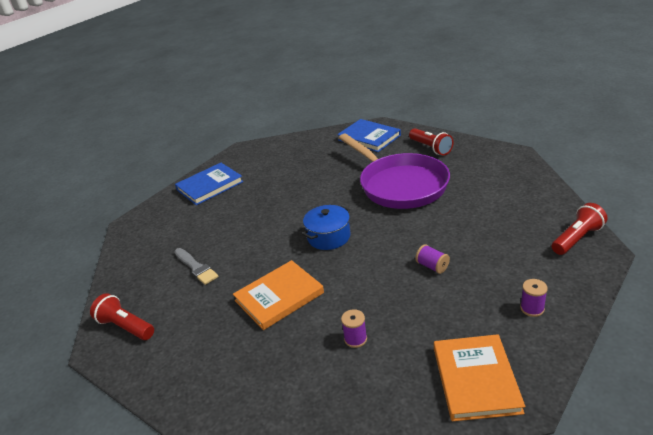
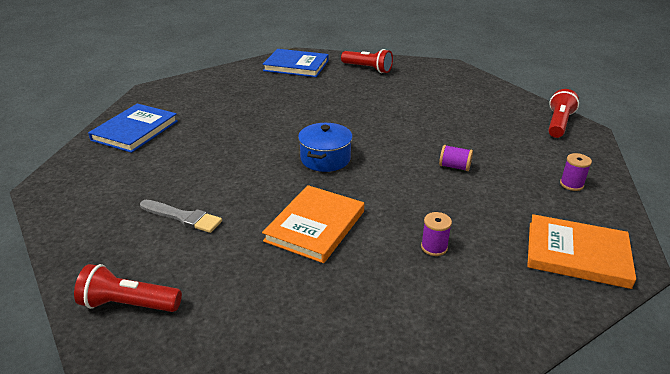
camera: 30 degrees left, 0 degrees up
(400, 185) = (363, 102): purple pan -> none
(476, 379) = (577, 254): orange book -> orange book turned 45 degrees counterclockwise

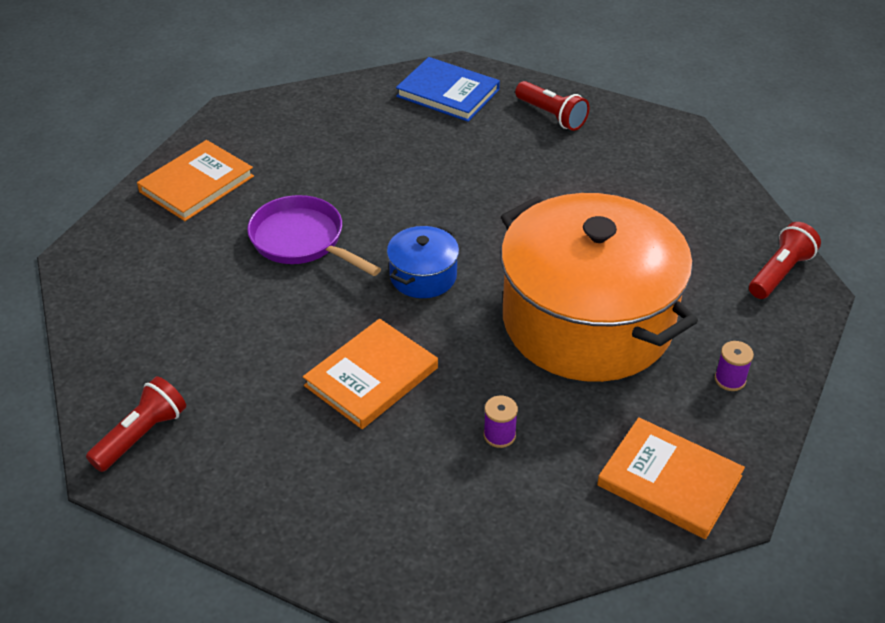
camera: 15 degrees right, 10 degrees up
(129, 304) = (141, 435): red flashlight -> red flashlight turned 105 degrees clockwise
(135, 130) = (196, 184): blue book -> orange book
(183, 217) = (223, 333): grey brush -> none
(226, 151) = (302, 240): none -> purple pan
(454, 167) = (587, 321): purple spool -> orange pot

